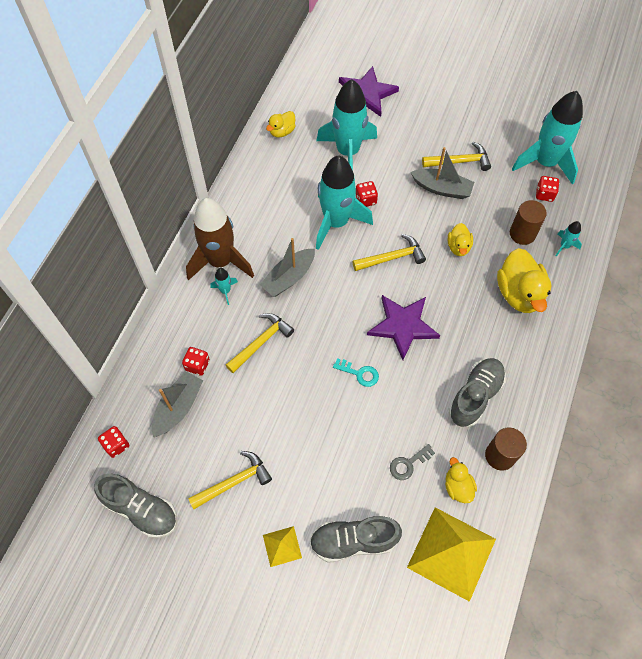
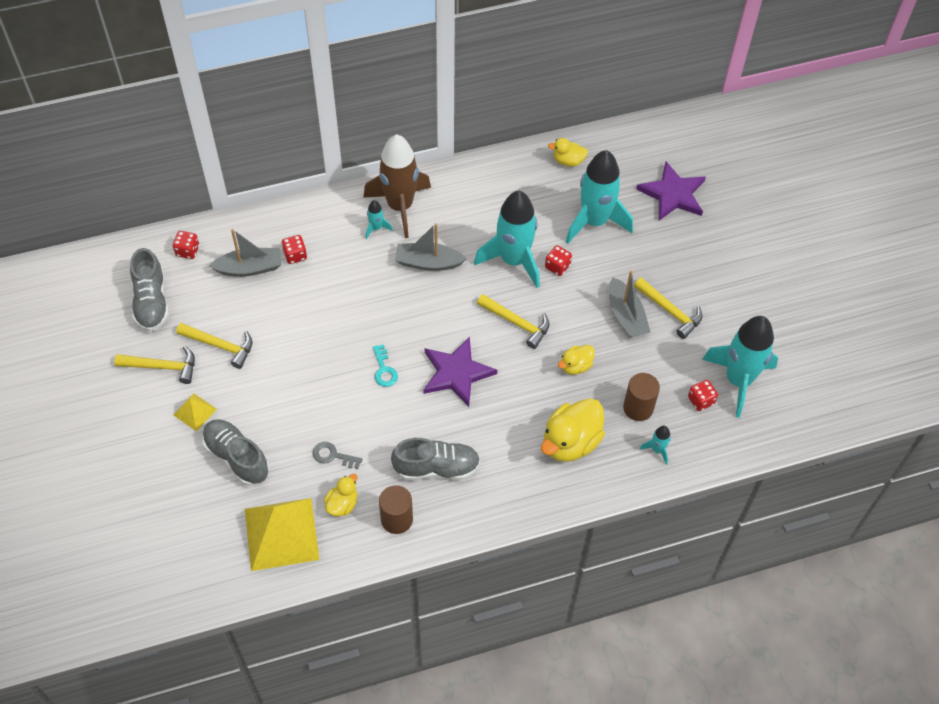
camera: 50 degrees right, 5 degrees down
(261, 342) = (352, 283): yellow hammer -> yellow hammer (163, 367)

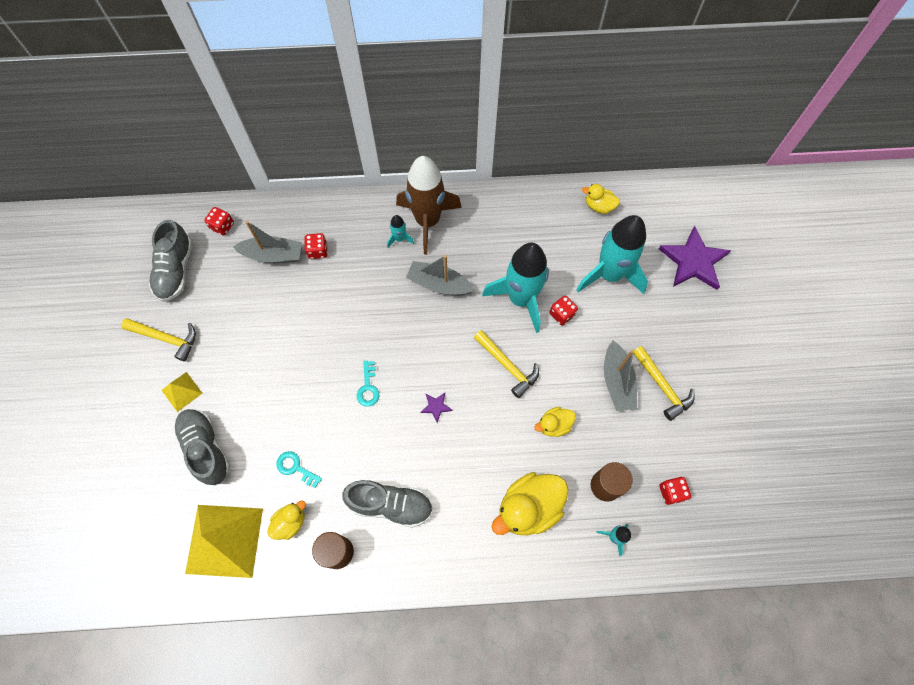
camera: 15 degrees right, 10 degrees up
(220, 346) = (224, 328): yellow hammer -> none
(333, 455) = (295, 468): grey key -> turquoise key
(456, 373) = (436, 406): purple star -> purple star, size x0.42
(738, 380) = (715, 478): turquoise rocket -> none

